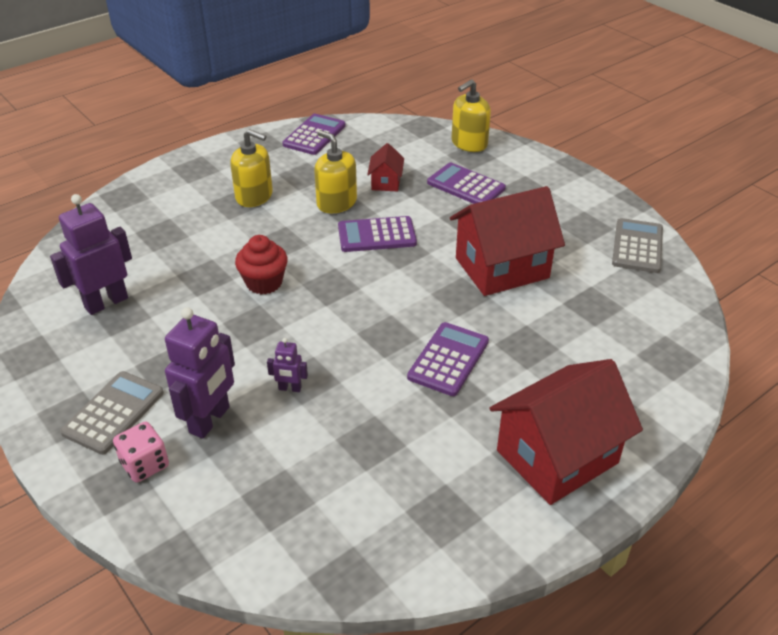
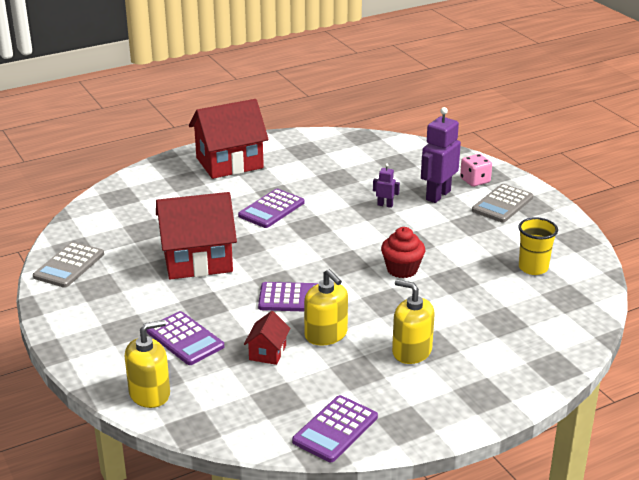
camera: 170 degrees left, 10 degrees down
(106, 302) = (533, 268): purple robot -> yellow cup

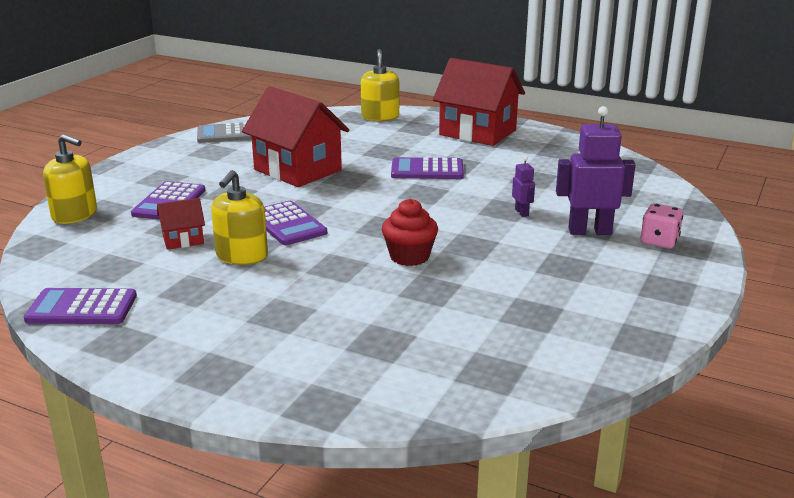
camera: 55 degrees right, 5 degrees down
(411, 351) = (258, 306): yellow soap dispenser -> yellow soap dispenser (380, 116)
(502, 204) = (638, 271): grey calculator -> none
(533, 268) = (526, 329): yellow cup -> none

